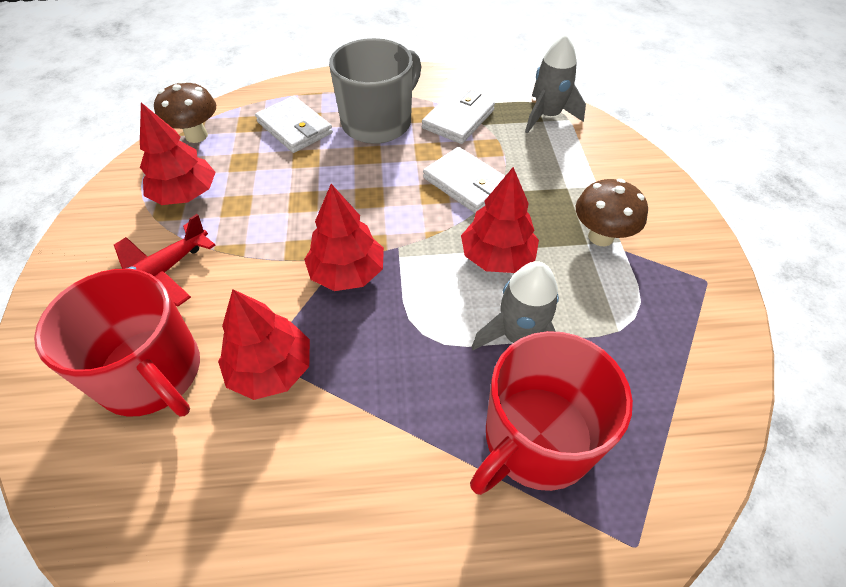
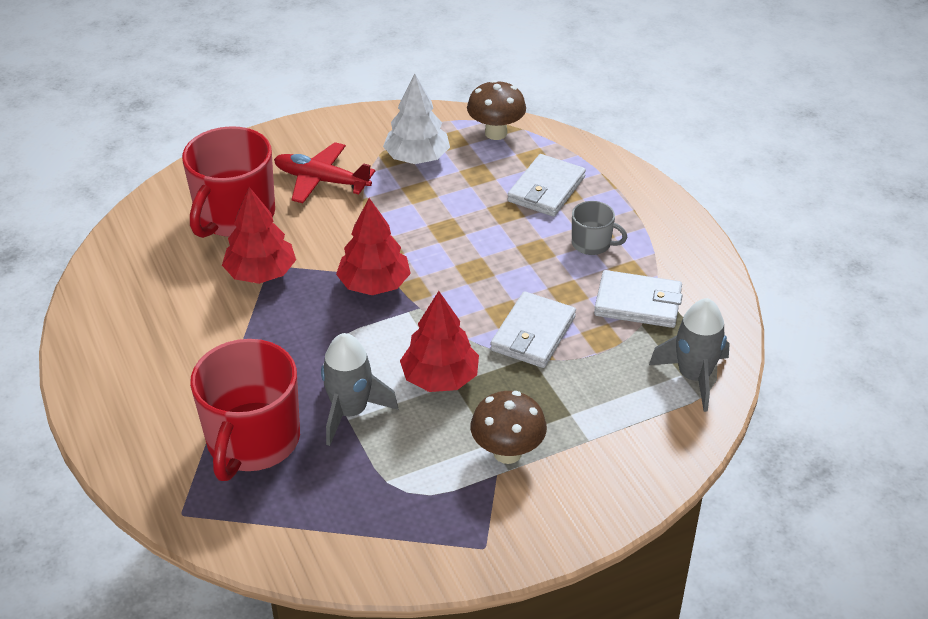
camera: 70 degrees right, 10 degrees down
(185, 194) = (417, 158): red tree -> white tree
(378, 122) = (592, 244): grey mug -> grey mug, size x0.48
(536, 439) = (252, 441): red mug -> red mug turned 105 degrees counterclockwise

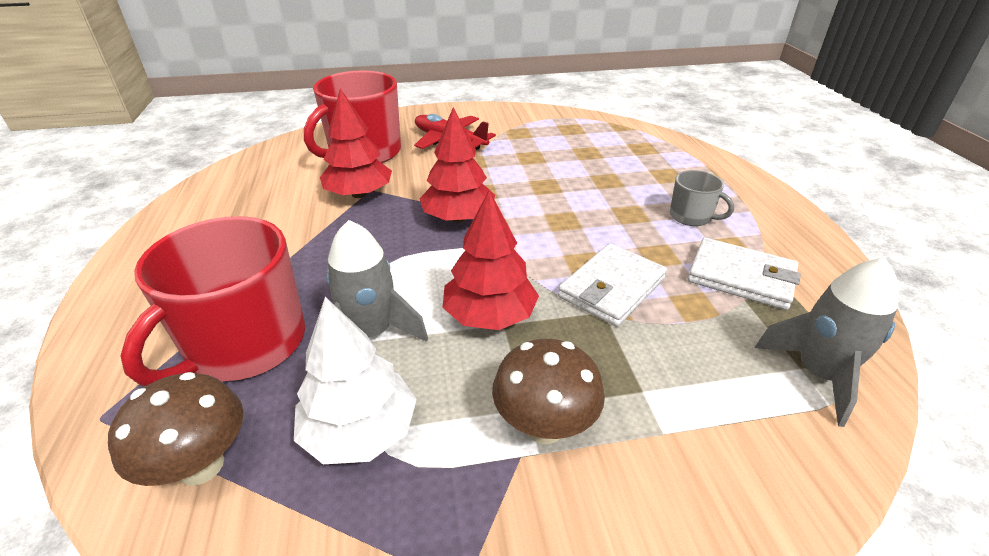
camera: 15 degrees right, 5 degrees down
(417, 158) = (537, 136): white tree -> white tree (360, 431)
(496, 133) = (611, 129): brown mushroom -> brown mushroom (201, 465)
(546, 189) = (650, 170): white wallet -> none

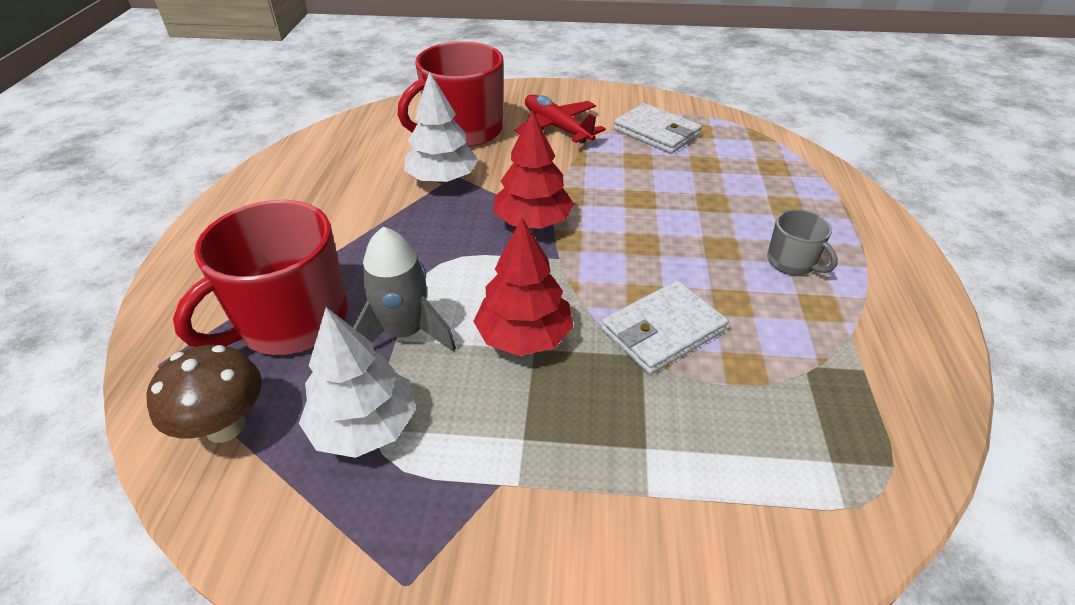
camera: 15 degrees right, 5 degrees up
(359, 194) = (442, 179): red tree -> white tree
(544, 426) = (533, 461): brown mushroom -> none
(741, 277) = (815, 345): white wallet -> white wallet (656, 132)
(818, 374) = (848, 473): grey rocket -> none

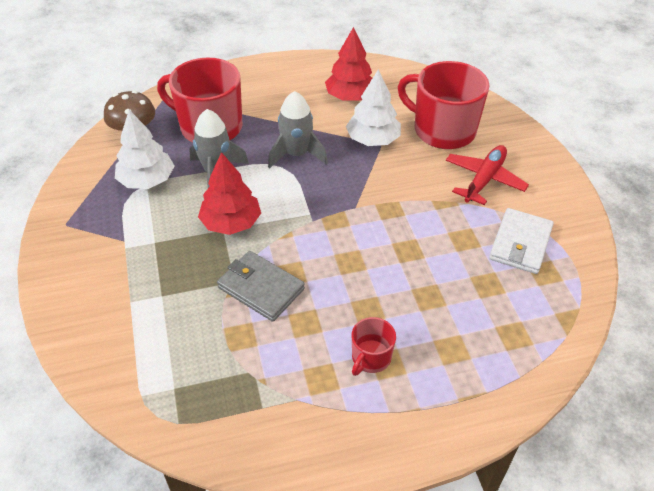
camera: 70 degrees right, 5 degrees up
(424, 245) = (296, 154): none -> grey rocket
(533, 222) = (346, 198): red tree -> red tree (350, 97)
(662, 330) = (261, 288): white wallet -> grey wallet
(792, 262) = (370, 358): grey mug -> red mug

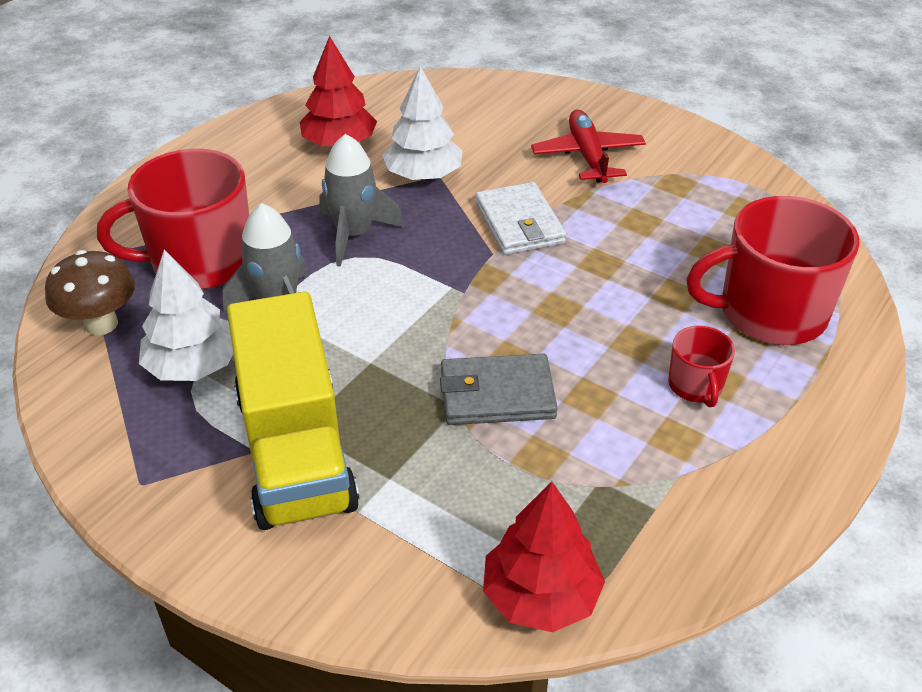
camera: 40 degrees left, 5 degrees down
(140, 252) = (295, 450): none -> yellow truck
(231, 223) = (370, 349): red tree -> red tree (541, 596)
(442, 130) = (486, 129): red mug -> red mug (770, 313)
(520, 243) = (694, 196): white wallet -> white wallet (519, 223)

